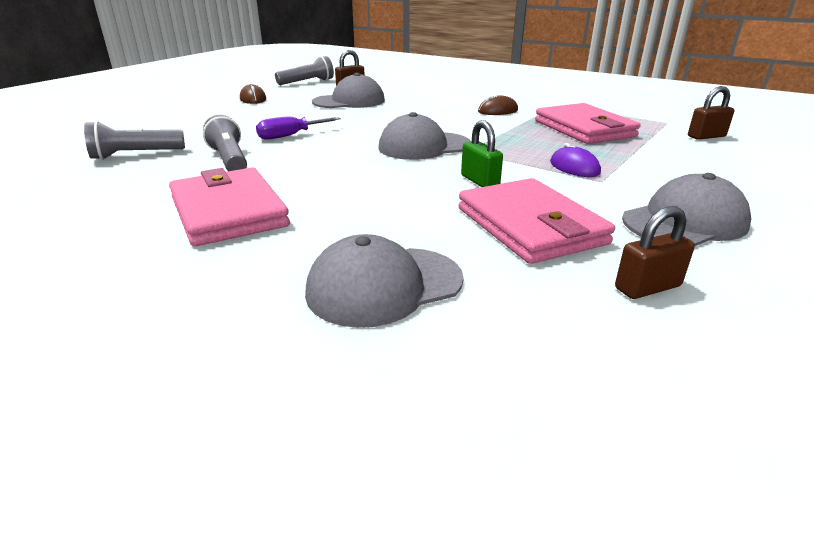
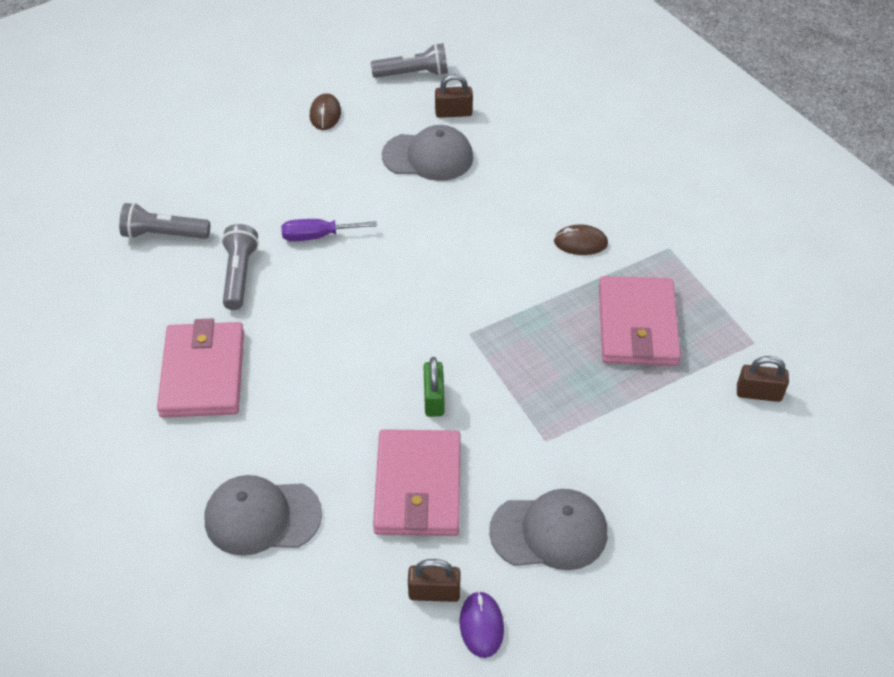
camera: 25 degrees right, 20 degrees up
(424, 146) = (433, 308): grey cap -> none
(574, 167) = (544, 407): purple mouse -> purple mouse (481, 625)

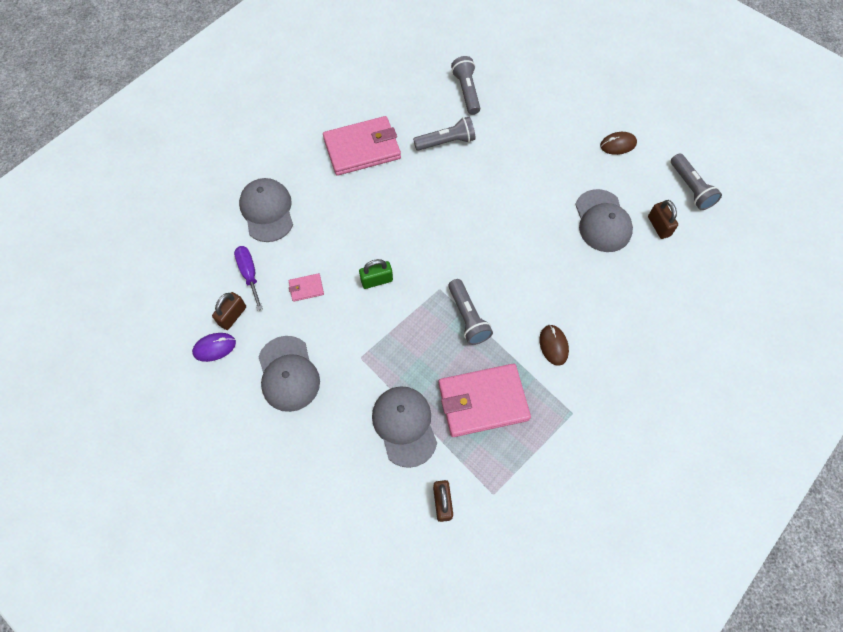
camera: 75 degrees right, 15 degrees up
(317, 236) = (496, 174): purple screwdriver -> purple screwdriver (249, 274)
(418, 486) = (306, 288): pink wallet -> pink wallet, size x0.43
(434, 592) = (232, 316): brown padlock -> brown padlock turned 45 degrees clockwise
(520, 314) = (467, 317): none -> grey flashlight
(653, 411) = (404, 425): none -> grey cap

